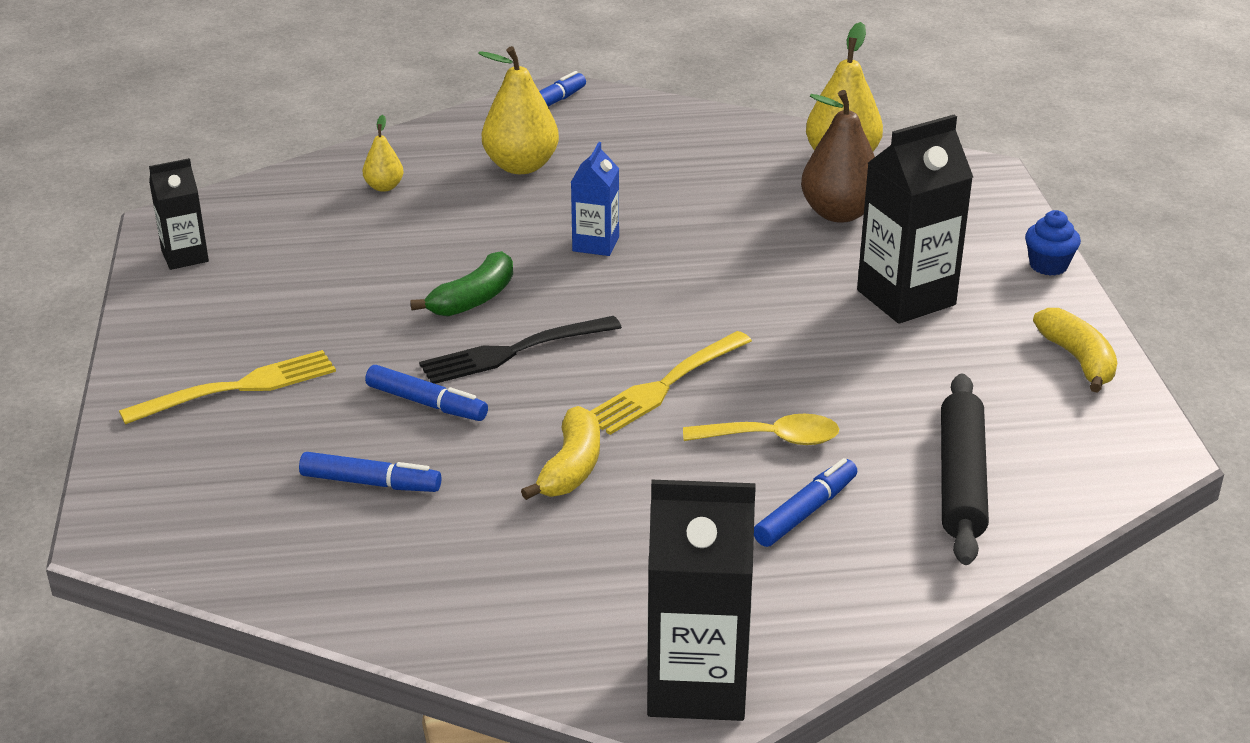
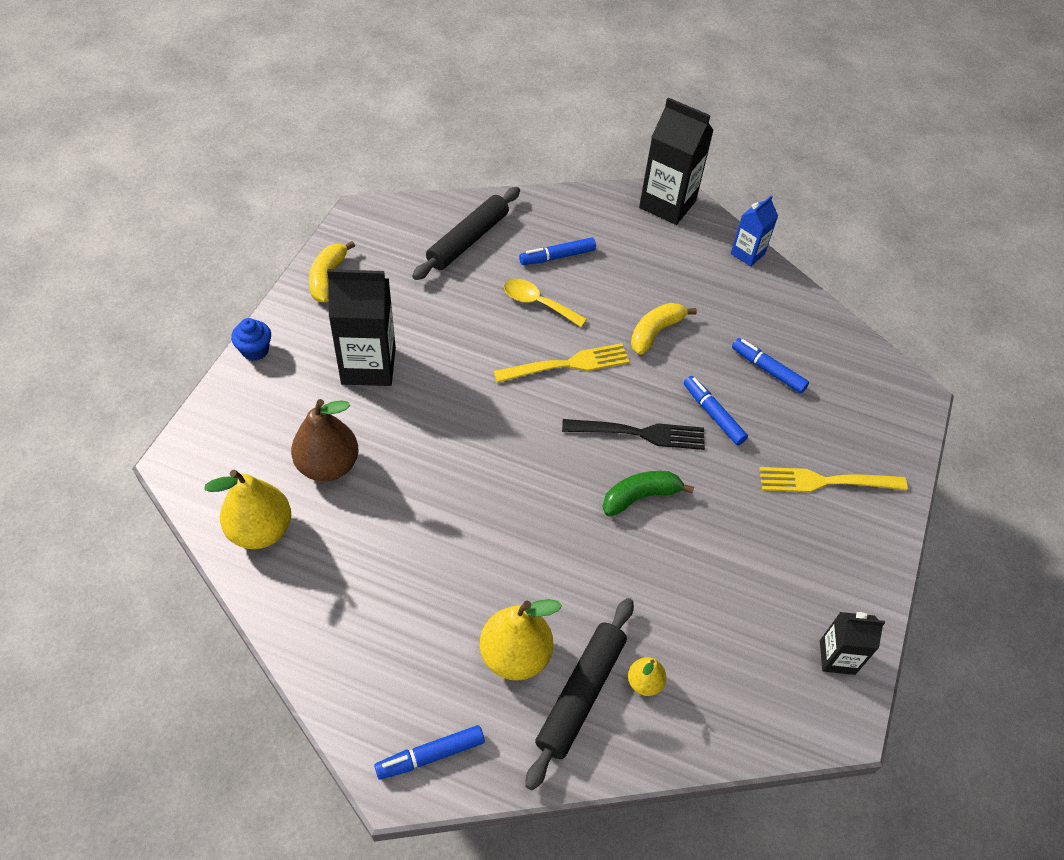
camera: 155 degrees left, 20 degrees up
(441, 165) = (580, 694): none -> black rolling pin
(595, 244) = (522, 516): blue carton -> blue carton (747, 254)

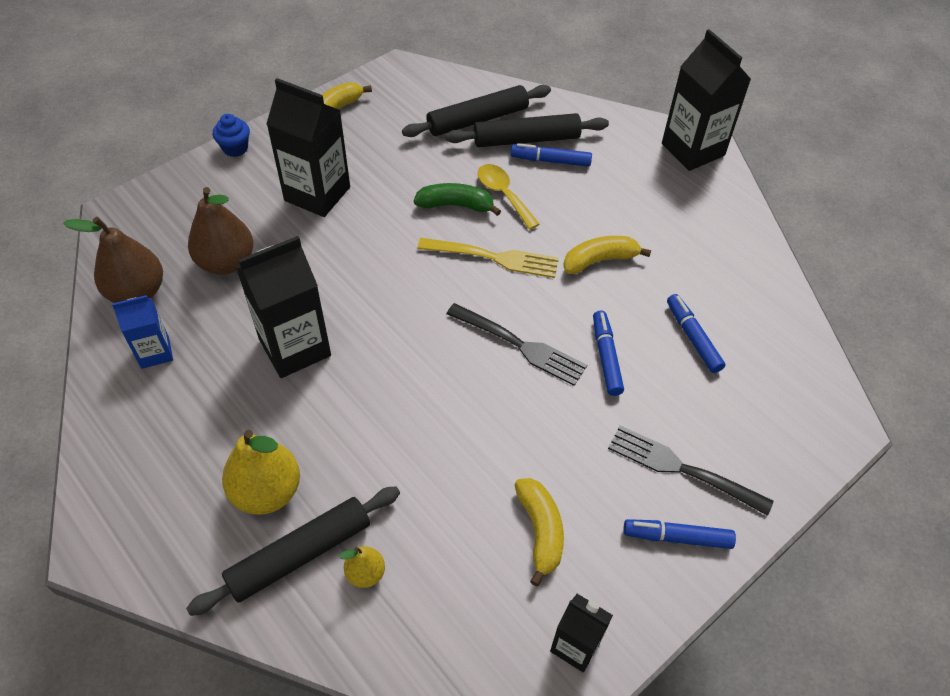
camera: 30 degrees right, 0 degrees up
(260, 530) = (137, 292): yellow pear -> brown pear
(430, 755) = (135, 541): blue marker -> blue marker (677, 537)
(449, 518) = (295, 347): none -> black carton
(523, 244) = (526, 139): none -> black rolling pin
(640, 497) = (480, 403): green banana -> green banana (455, 205)
(747, 254) = (746, 221): blue carton -> blue carton (155, 352)
(755, 581) = (540, 531): none -> yellow banana
(825, 481) = (682, 469): yellow fork -> black fork

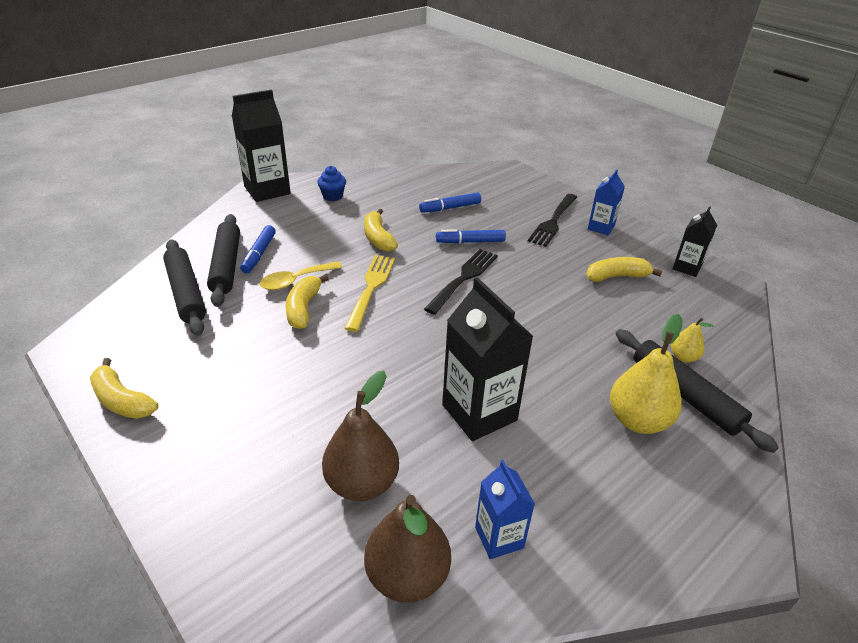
camera: 90 degrees left, 15 degrees down
(235, 148) = (155, 497): blue cupcake -> blue cupcake (332, 196)
(317, 194) = (264, 408): black carton -> none
(455, 205) = (303, 308): green banana -> yellow banana
(677, 537) = (601, 227): blue marker -> blue carton

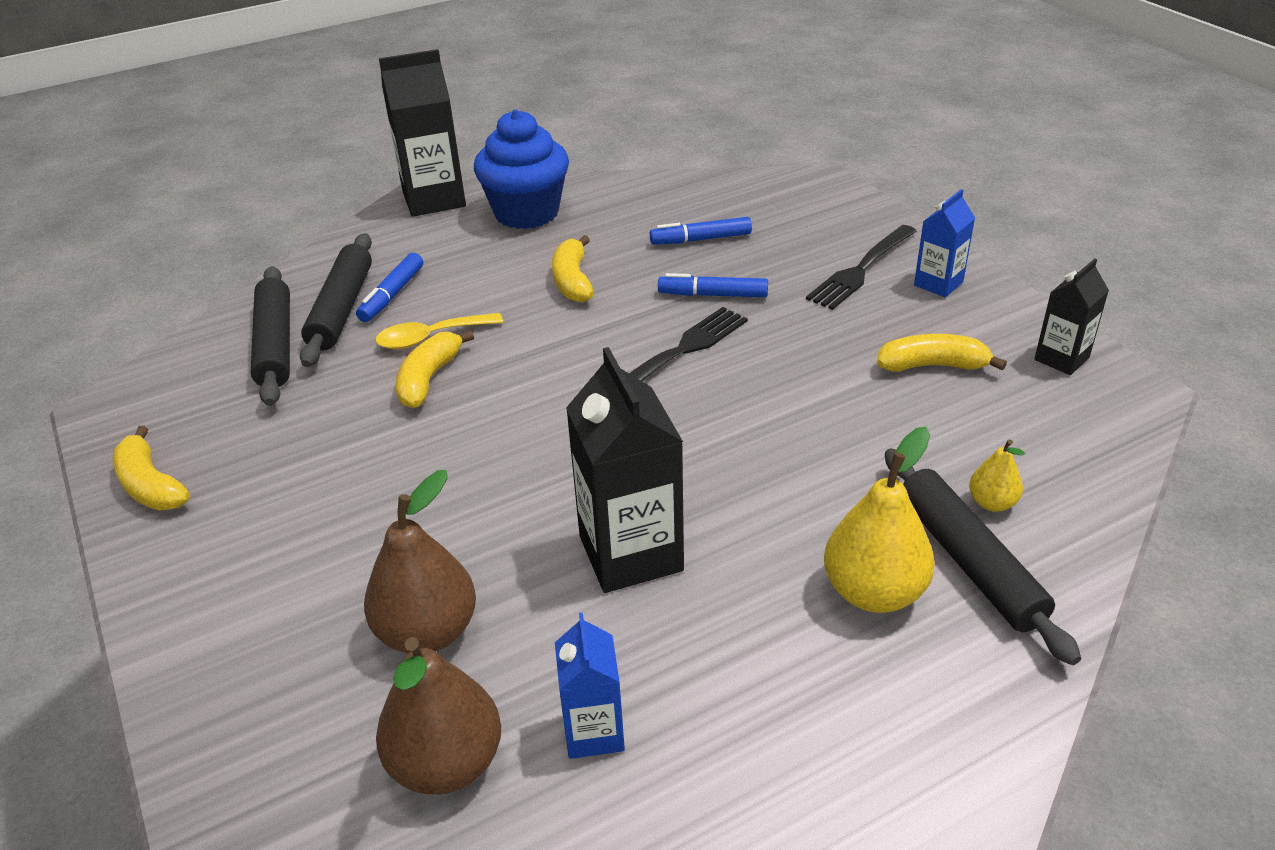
camera: 15 degrees right, 0 degrees up
(332, 196) = (527, 213): blue cupcake -> blue cupcake, size x2.13
(371, 288) = (536, 357): yellow fork -> none

